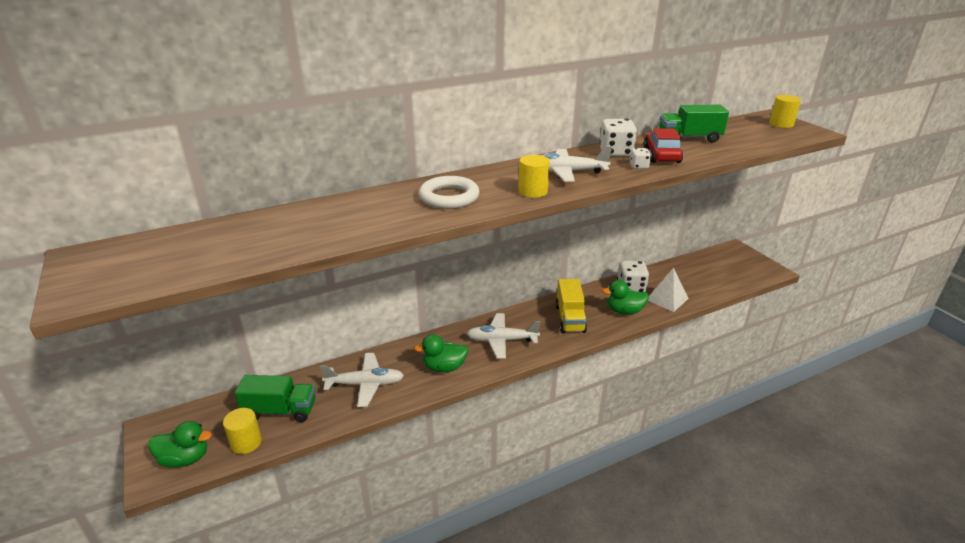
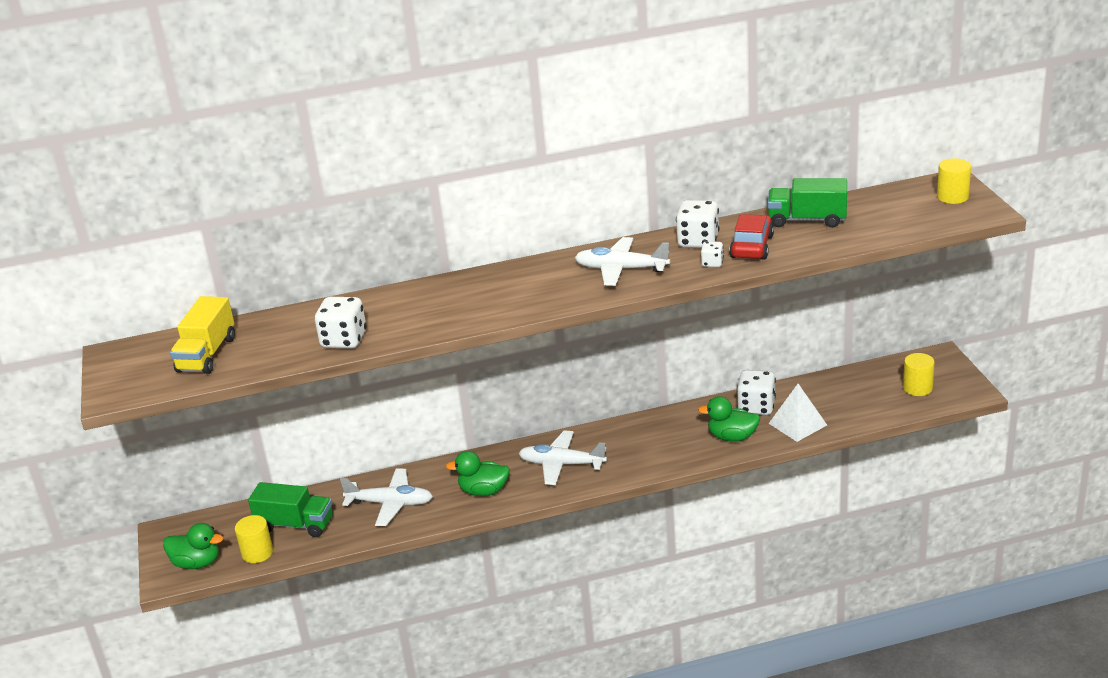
camera: 15 degrees right, 0 degrees up
(333, 234) = (344, 340): none -> white dice
(449, 197) = (475, 300): white ring -> none
(533, 191) = (569, 295): yellow cylinder -> yellow cylinder (917, 388)
(570, 318) = (657, 443): yellow truck -> yellow truck (207, 354)

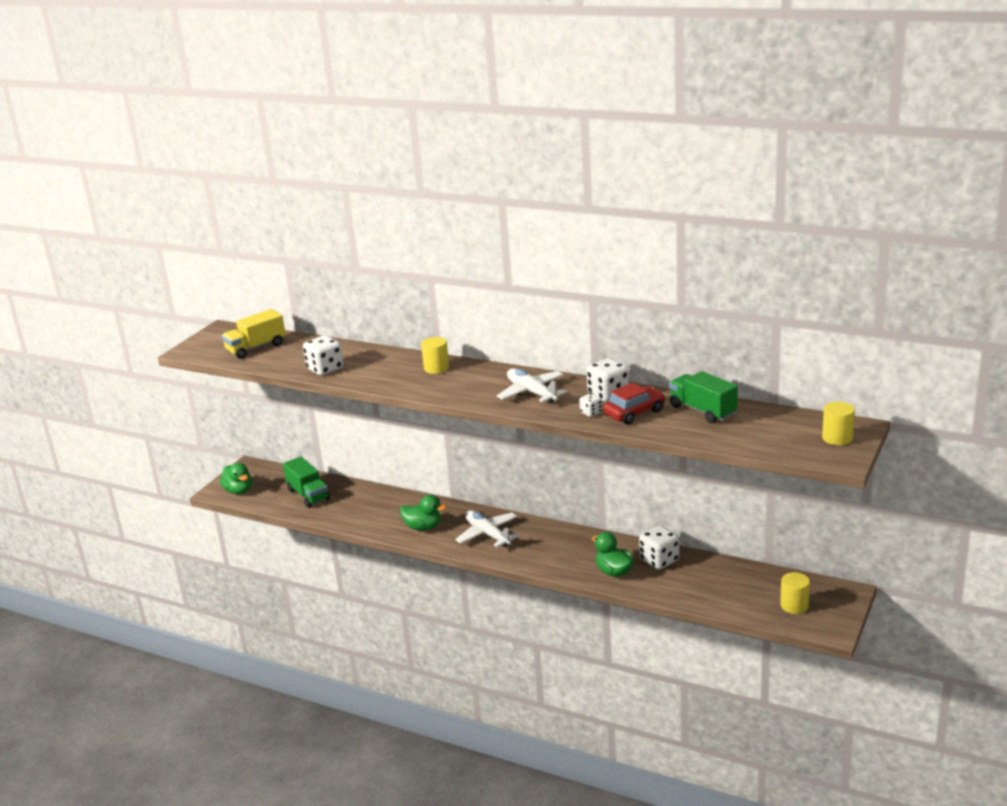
camera: 40 degrees right, 5 degrees down
(257, 553) = (271, 500): yellow cylinder -> yellow cylinder (436, 368)
(390, 504) = (367, 508): white plane -> none
(483, 491) = (423, 527): green duck -> green duck turned 150 degrees clockwise
(797, 424) = (669, 586): white pyramid -> none

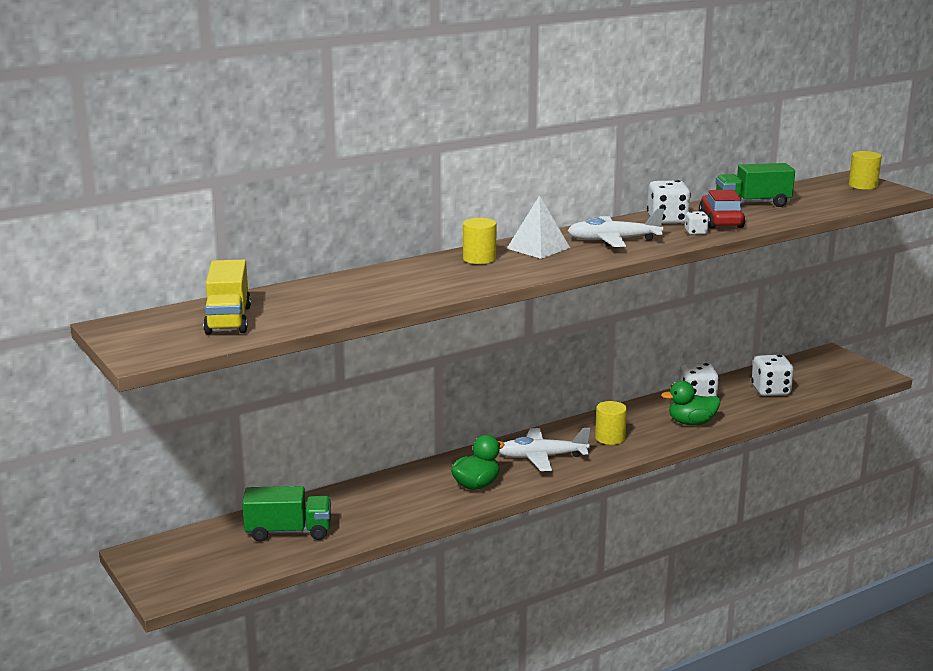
camera: 60 degrees left, 5 degrees down
(239, 491) = (194, 576): green duck -> none
(325, 369) = (375, 301): white dice -> white dice (770, 391)
(482, 376) = (538, 248): none -> white pyramid
(794, 605) = (829, 375): yellow cylinder -> yellow cylinder (610, 438)

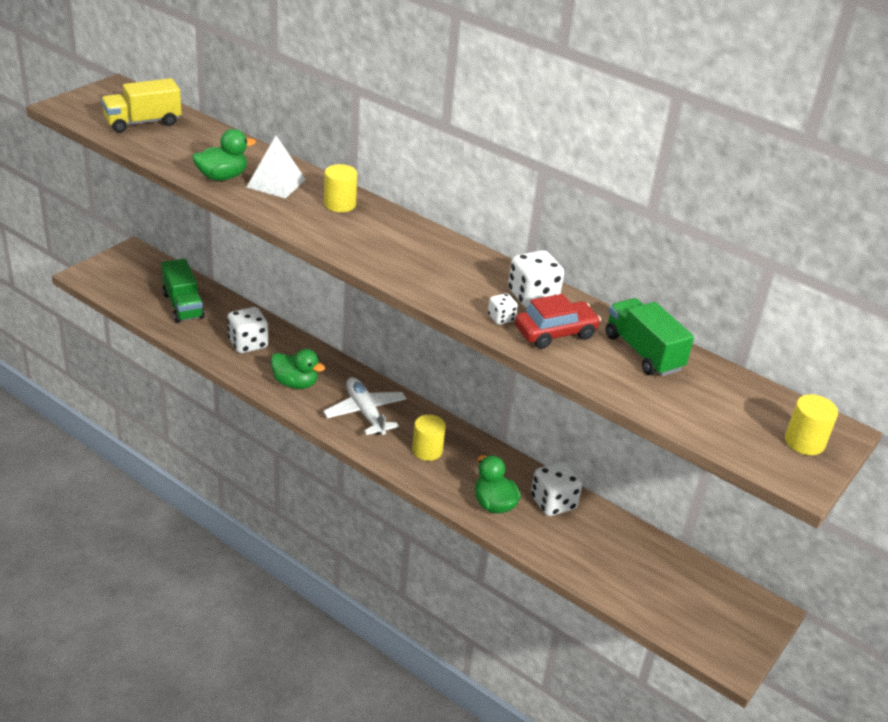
camera: 65 degrees right, 15 degrees up
(391, 296) = (222, 177): none -> green duck
(538, 248) = (389, 230): white pyramid -> white pyramid (276, 183)
(613, 240) = (440, 269): white plane -> none
(770, 391) = (615, 561): white dice -> white dice (248, 344)

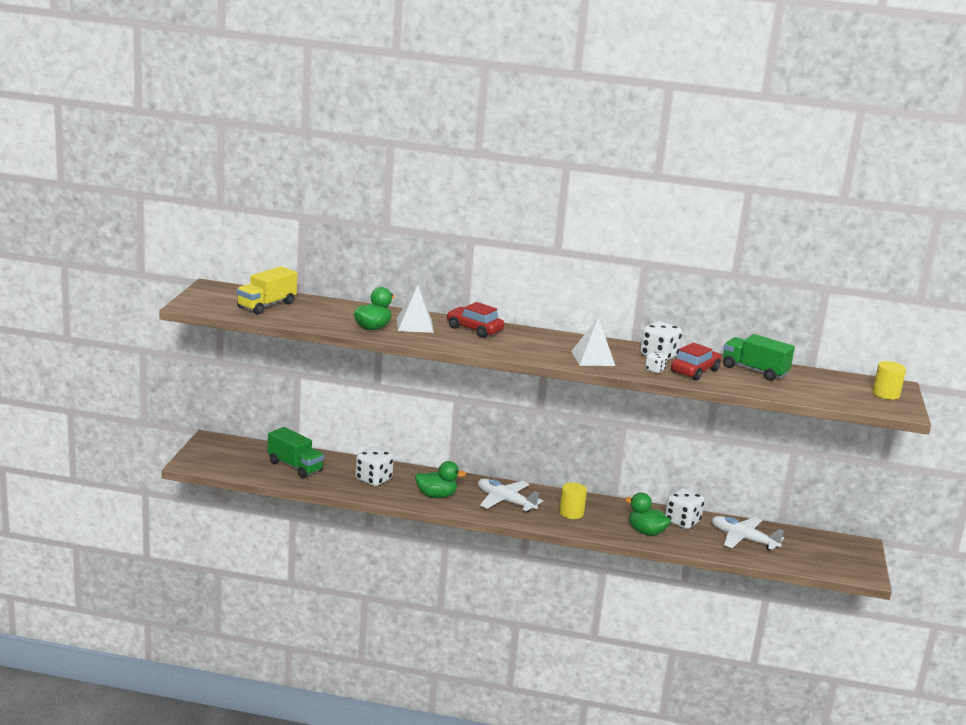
camera: 25 degrees left, 15 degrees down
(339, 204) = (474, 329): yellow cylinder -> red car
(439, 280) = (593, 358): none -> white pyramid
(610, 552) = (743, 539): none -> white plane

